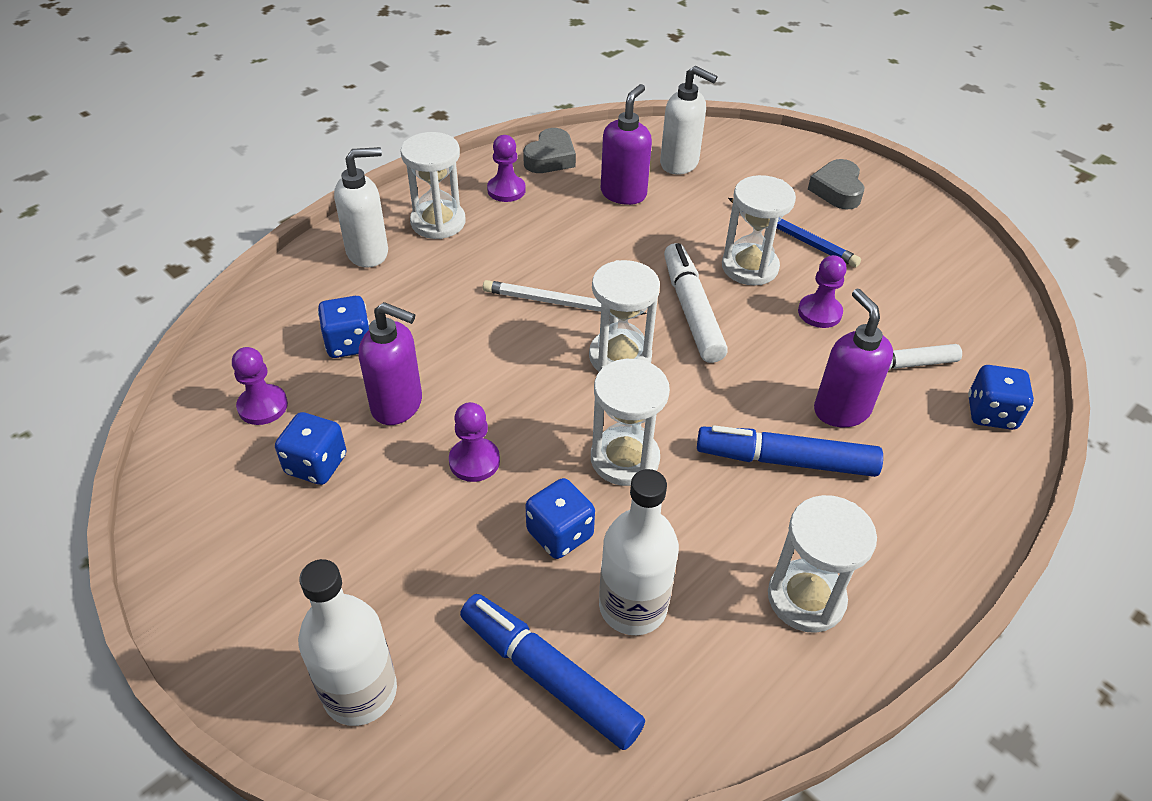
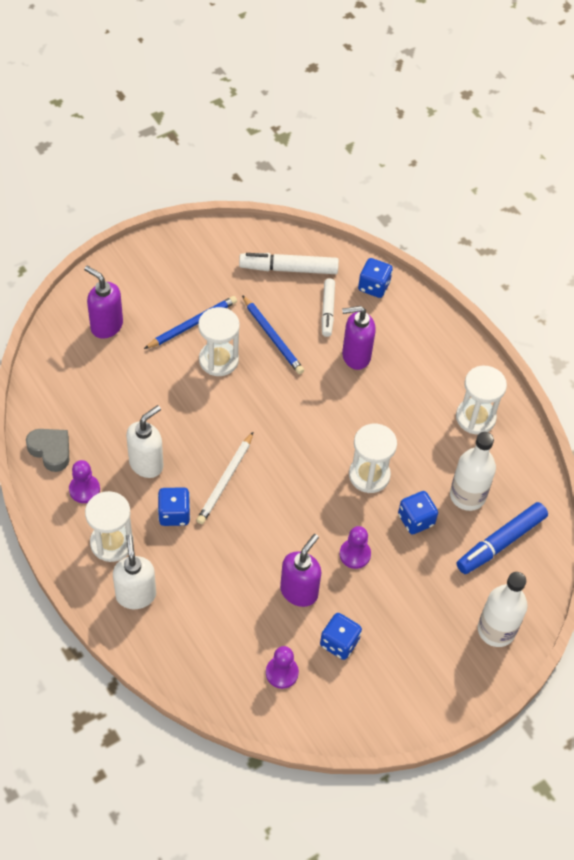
camera: 80 degrees left, 10 degrees up
(349, 343) = (233, 616): blue dice -> blue dice (174, 514)
(620, 357) = (285, 457): white hourglass -> none
(623, 193) = (113, 412): purple soap dispenser -> purple soap dispenser (106, 326)
(680, 164) = (87, 366): white soap dispenser -> white soap dispenser (146, 464)
(691, 310) = (252, 406): white marker -> white marker (288, 269)
(785, 460) = (387, 396): blue marker -> none
(819, 313) = (272, 337): purple pawn -> blue pencil
(837, 190) = (150, 281): grey heart -> none

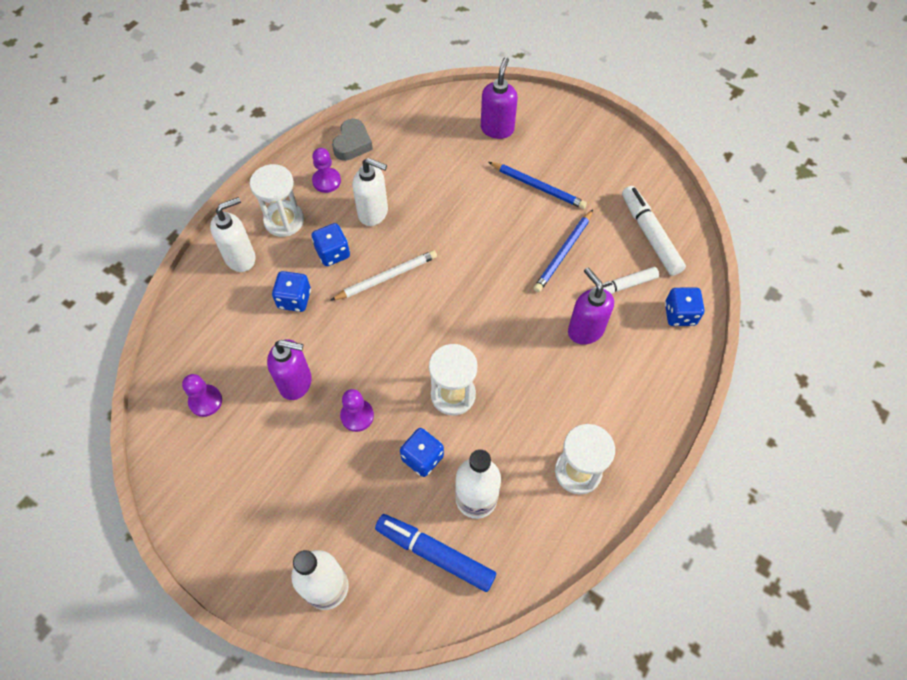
camera: 70 degrees right, 5 degrees up
(218, 360) = (511, 221): white hourglass -> none
(225, 480) = (386, 277): white pencil -> white pencil turned 150 degrees clockwise
(339, 643) = (255, 438): blue dice -> blue dice (294, 299)

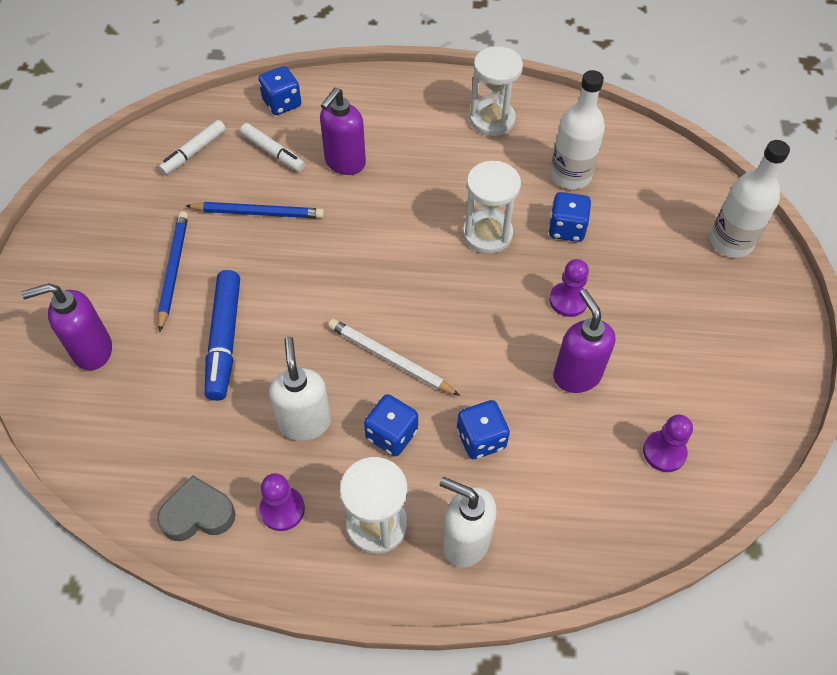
camera: 120 degrees left, 5 degrees down
(435, 554) = (639, 182): blue marker -> blue marker (224, 340)
(650, 235) = (194, 152): white marker -> white marker, size x0.66

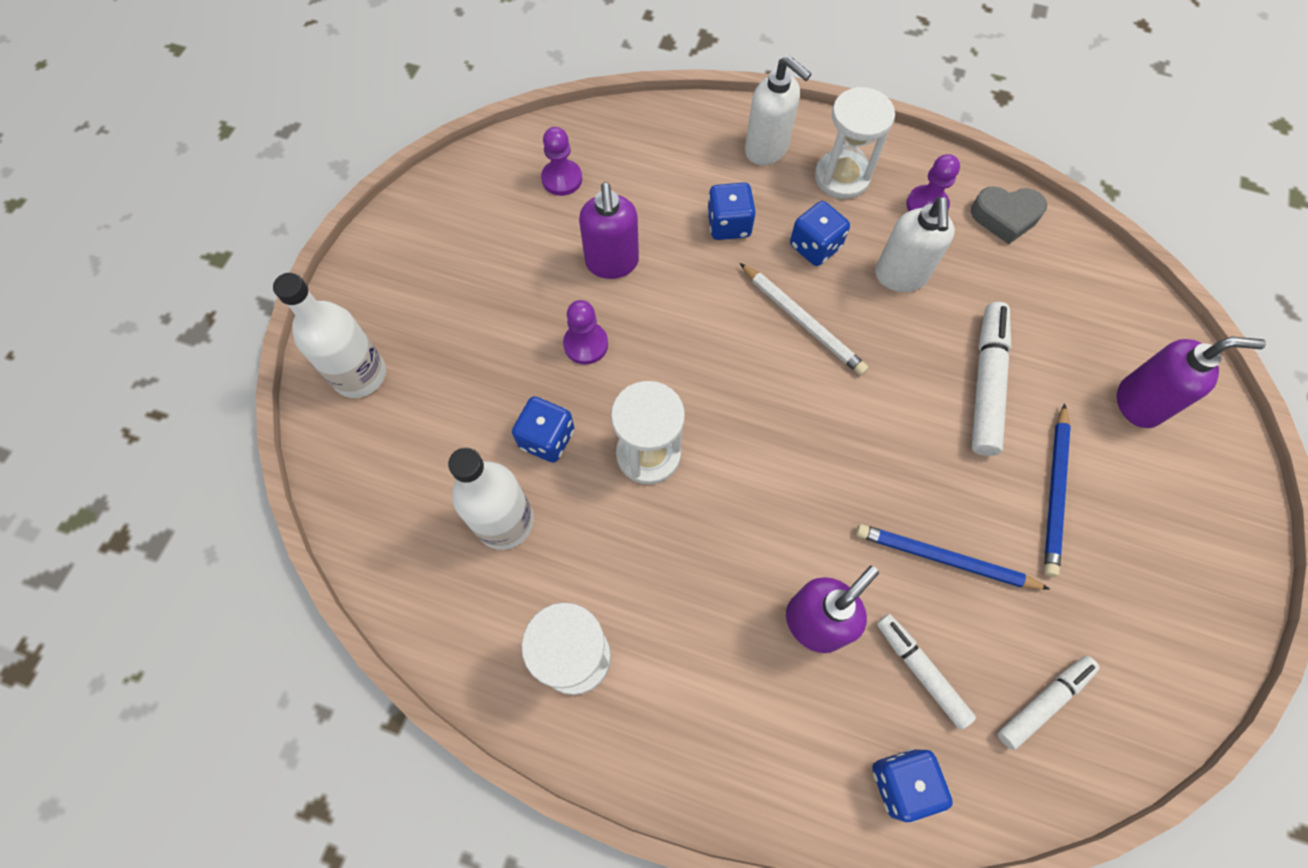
camera: 165 degrees left, 10 degrees up
(224, 340) = (986, 383): blue marker -> white marker

